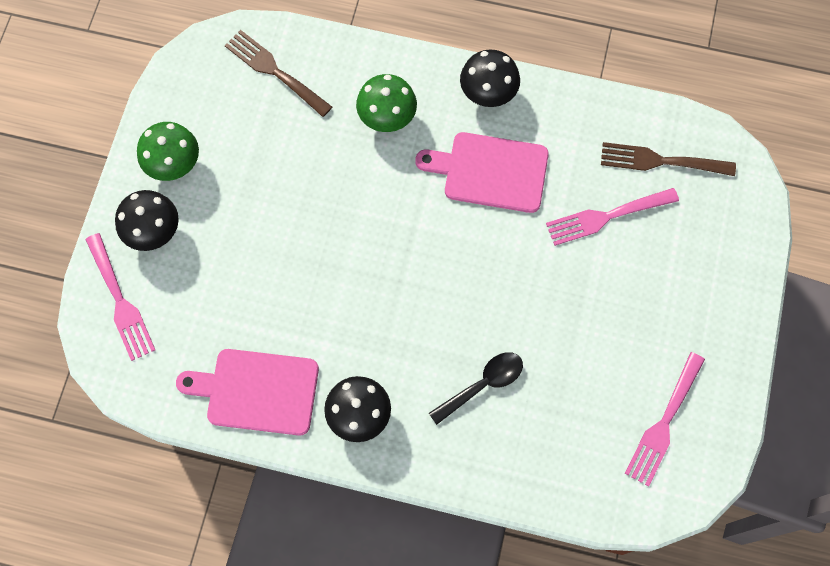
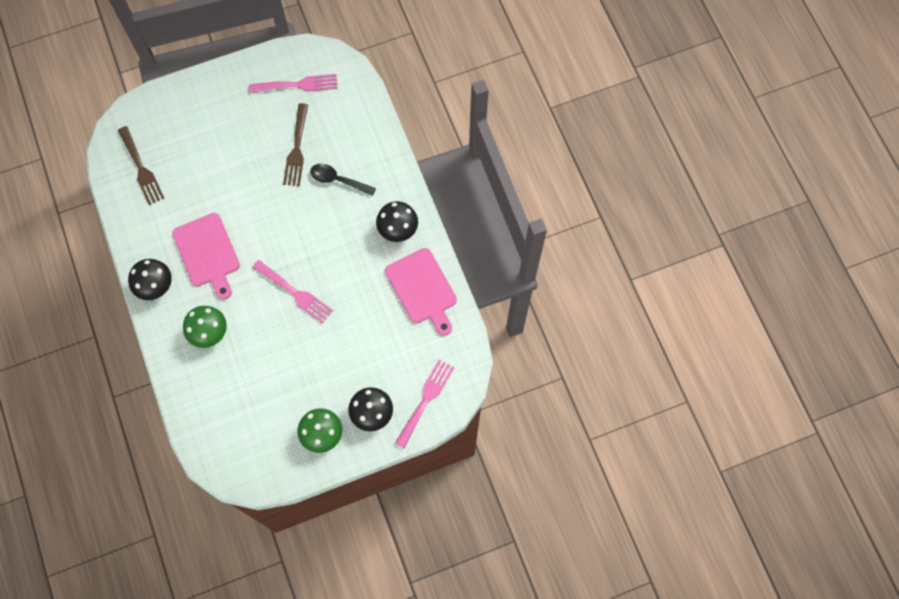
camera: 125 degrees left, 0 degrees up
(274, 71) = (220, 420): brown fork -> brown fork (297, 149)
(606, 217) = (196, 176): pink fork -> pink fork (295, 293)

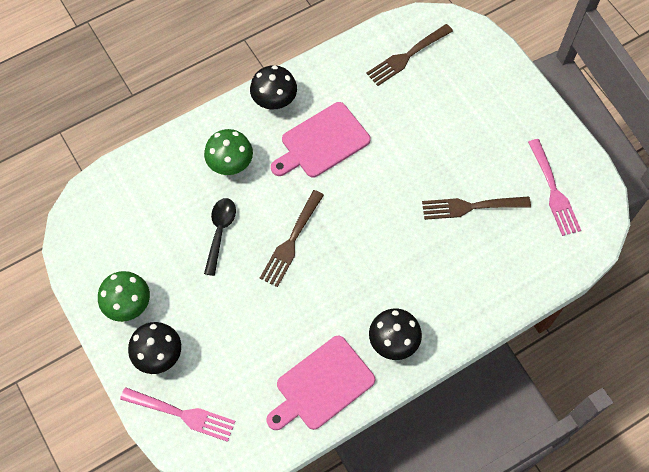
camera: 80 degrees right, 5 degrees down
(295, 293) = (291, 242): pink fork -> brown fork
(338, 180) = (442, 260): black spoon -> black spoon (220, 232)

